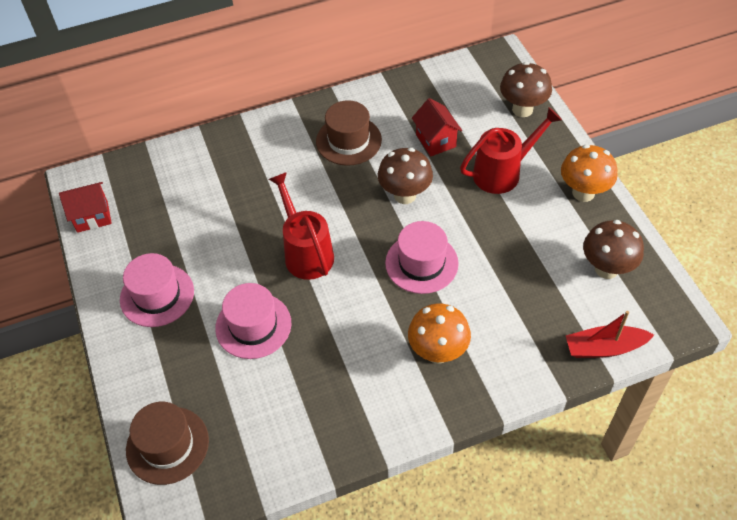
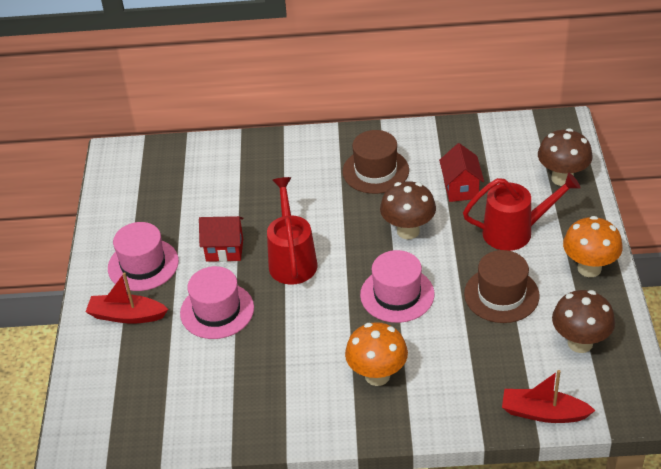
camera: 20 degrees right, 10 degrees down
(92, 217) = (114, 186): red house -> red house (224, 250)
(162, 355) = (127, 315): none -> red boat
(167, 445) = (100, 389): brown hat -> brown hat (501, 295)

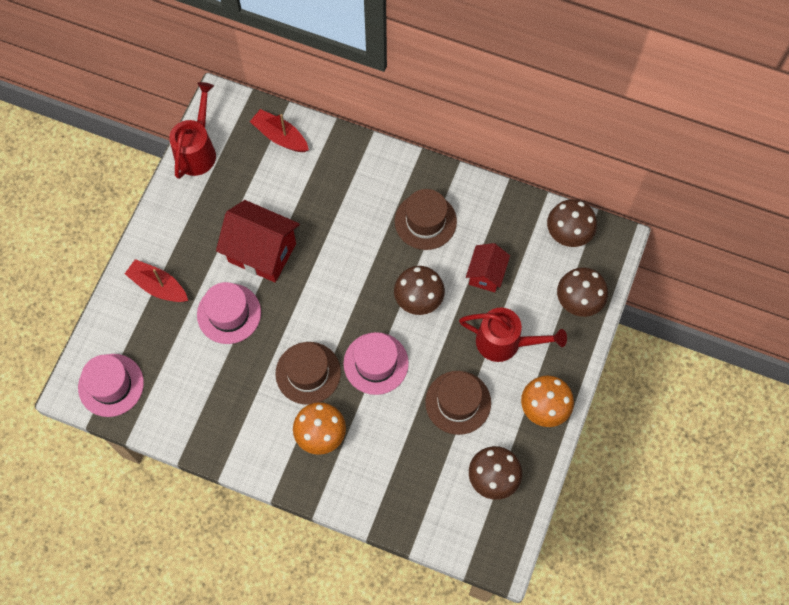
camera: 20 degrees right, 25 degrees up
(143, 265) = (192, 238): pink hat -> pink hat (111, 385)
(224, 250) = (262, 252): red house -> red house, size x1.71
(292, 259) = (311, 288): red watering can -> red watering can (198, 150)
(331, 328) = (308, 373): none -> brown hat
(517, 135) = (568, 235): none -> brown mushroom
(543, 413) = (427, 530): red boat -> red boat (280, 136)

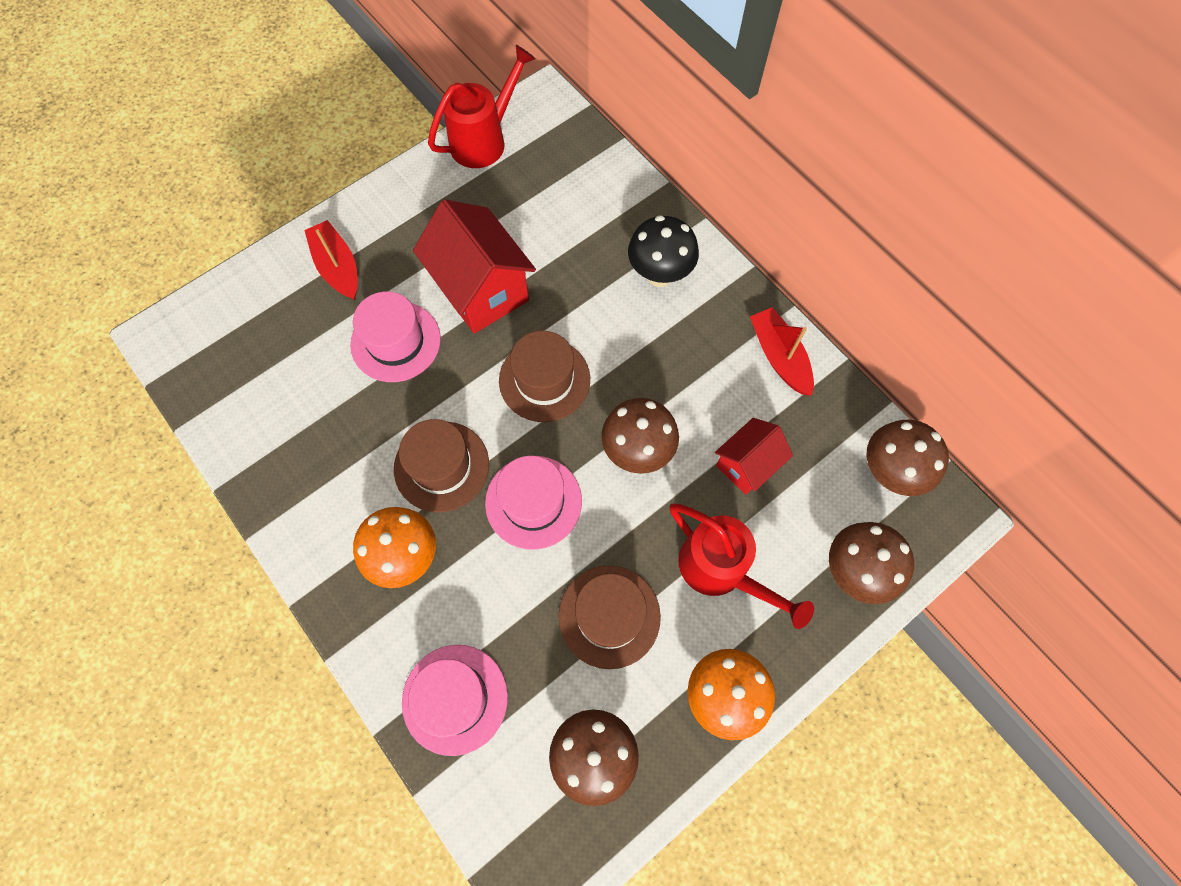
camera: 30 degrees right, 0 degrees up
(111, 385) = (206, 352): pink hat -> pink hat (455, 699)
(280, 136) = (589, 170): red boat -> red boat (779, 357)
(367, 184) = (659, 274): none -> black mushroom
(425, 221) = (706, 356): brown hat -> brown hat (544, 380)

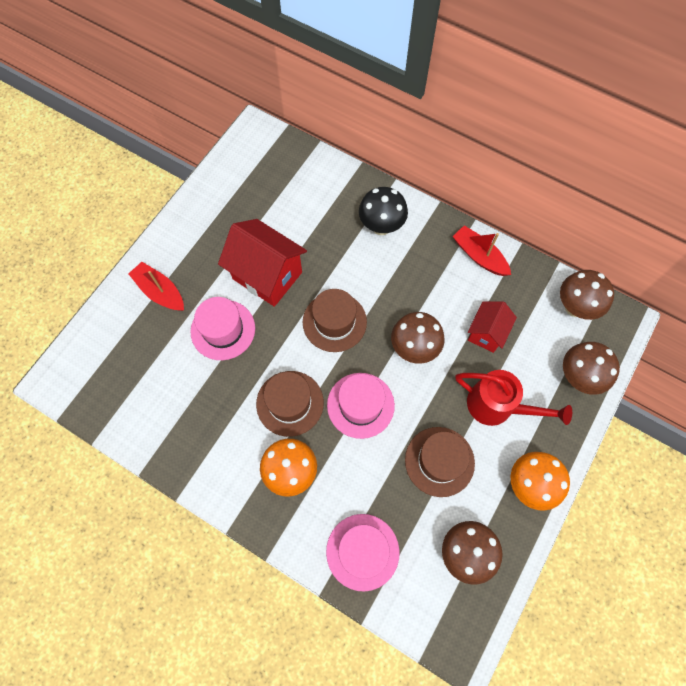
camera: 20 degrees left, 0 degrees up
(485, 140) = (226, 171): red watering can -> none

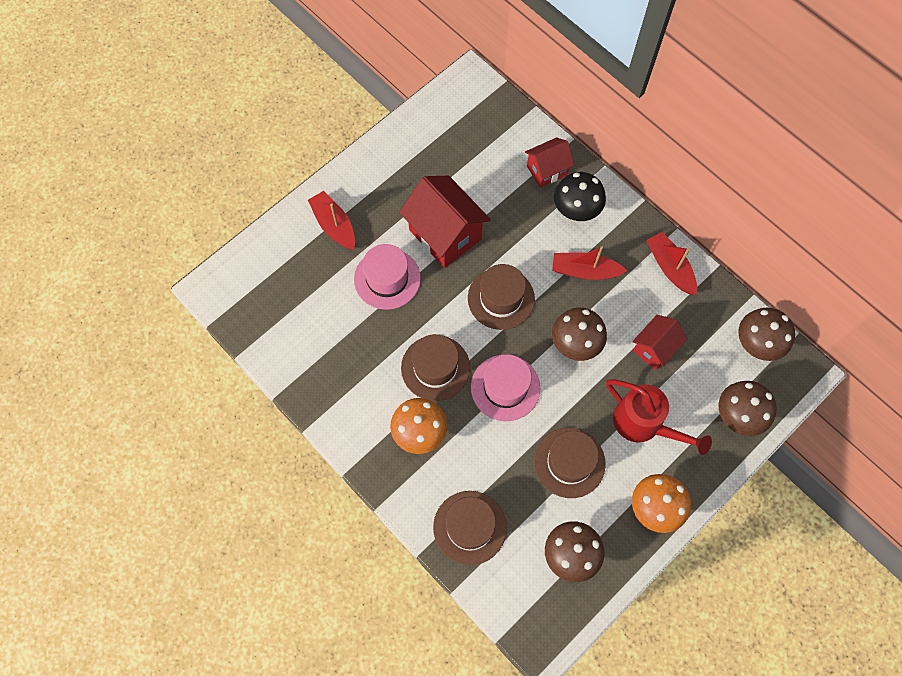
camera: 15 degrees right, 0 degrees up
(345, 195) = (547, 170): none -> red house
(362, 551) = (469, 527): pink hat -> brown hat
(404, 277) = (585, 271): none -> red boat

